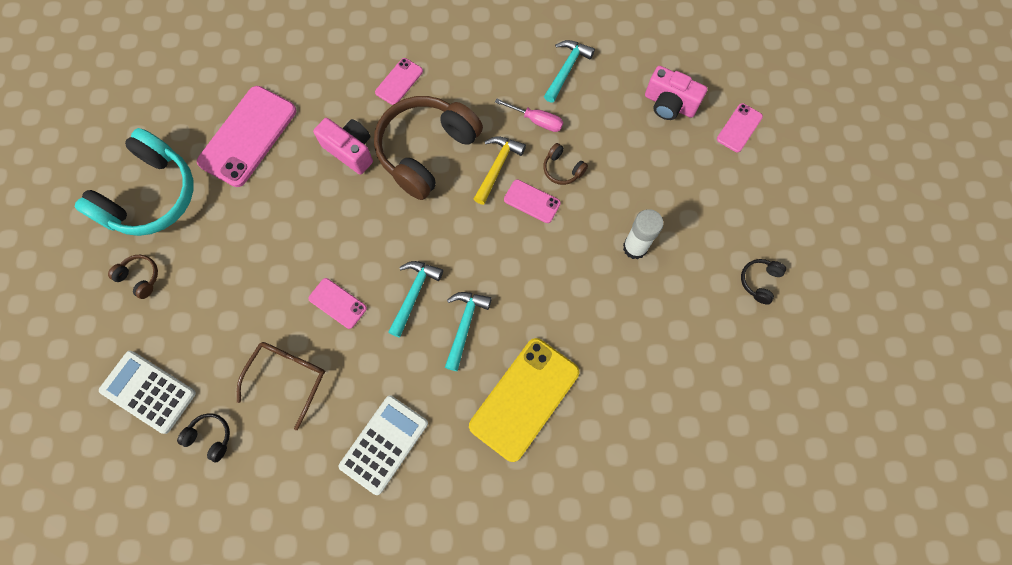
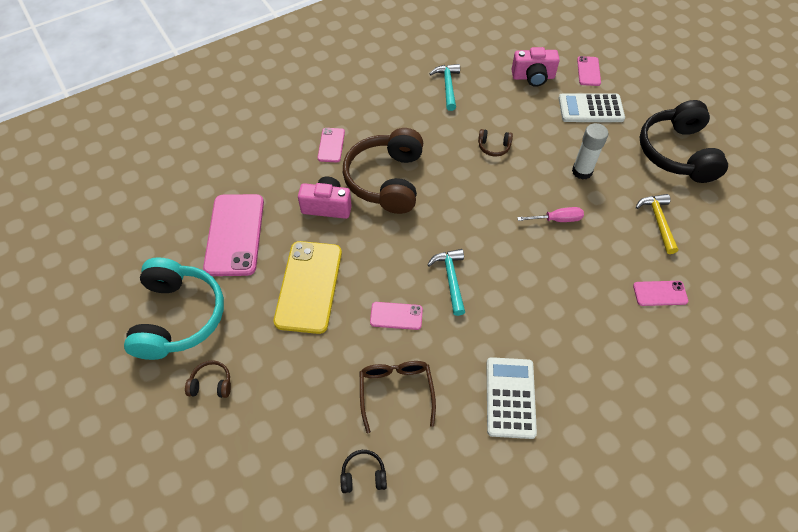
camera: 30 degrees left, 15 degrees down
(148, 392) = (282, 470): white calculator -> white calculator (590, 109)
(465, 325) = (505, 280): turquoise hammer -> none
(497, 167) = (447, 166): yellow hammer -> yellow hammer (658, 221)
(524, 399) = (587, 307): yellow phone -> yellow phone (309, 286)
(532, 201) = (489, 176): pink phone -> pink phone (660, 293)
(536, 120) = (451, 125): pink screwdriver -> pink screwdriver (557, 219)
(759, 281) = (677, 153): black headphones -> black headphones, size x2.45

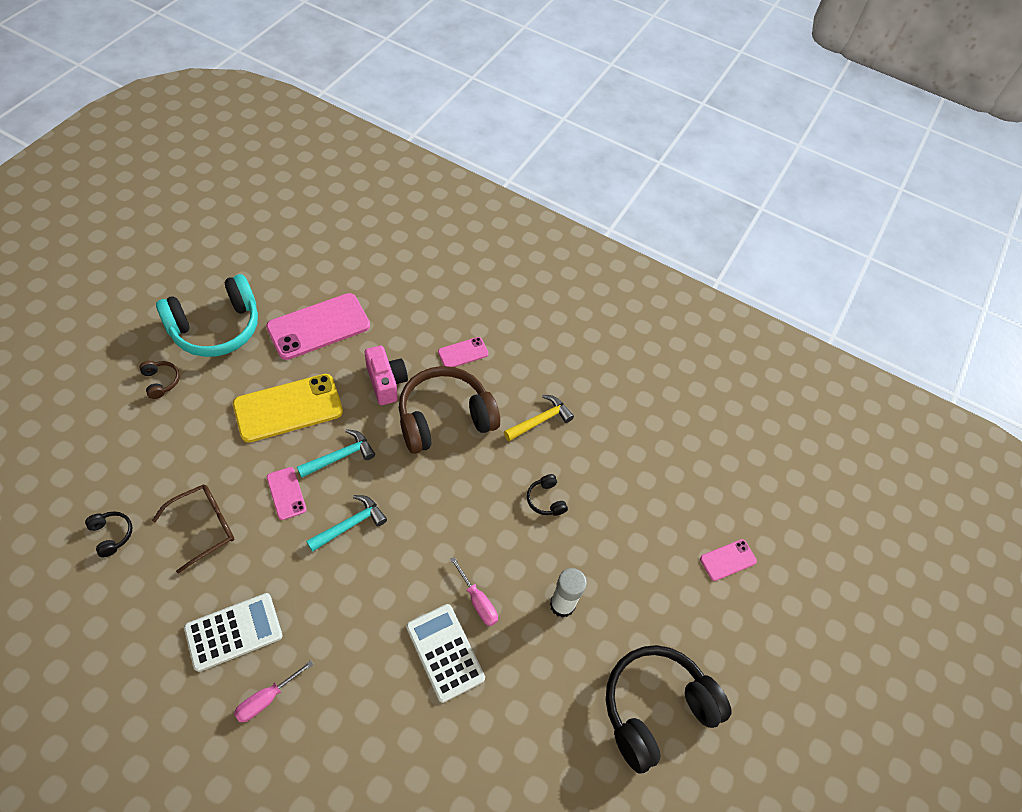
camera: 55 degrees right, 0 degrees up
(448, 86) = (607, 422): turquoise hammer -> turquoise hammer (340, 456)
(494, 147) = (546, 500): brown headphones -> black headphones
(533, 77) = (677, 502): pink camera -> none
(580, 390) = (267, 698): none -> pink screwdriver
(590, 109) = (666, 583): white calculator -> white calculator (445, 652)
(658, 221) = (533, 716): yellow hammer -> yellow hammer (540, 420)
(660, 293) = (427, 749): pink phone -> none

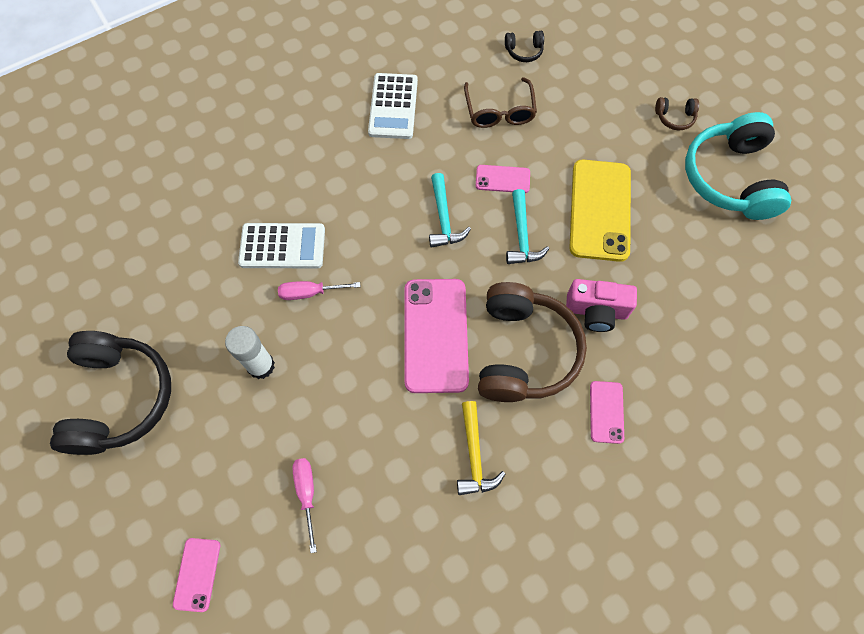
camera: 125 degrees right, 10 degrees up
(267, 698) = (327, 112): pink screwdriver -> pink screwdriver (307, 494)
(318, 326) = (700, 272): pink phone -> pink phone (435, 335)
(546, 500) = (375, 409): black headphones -> none

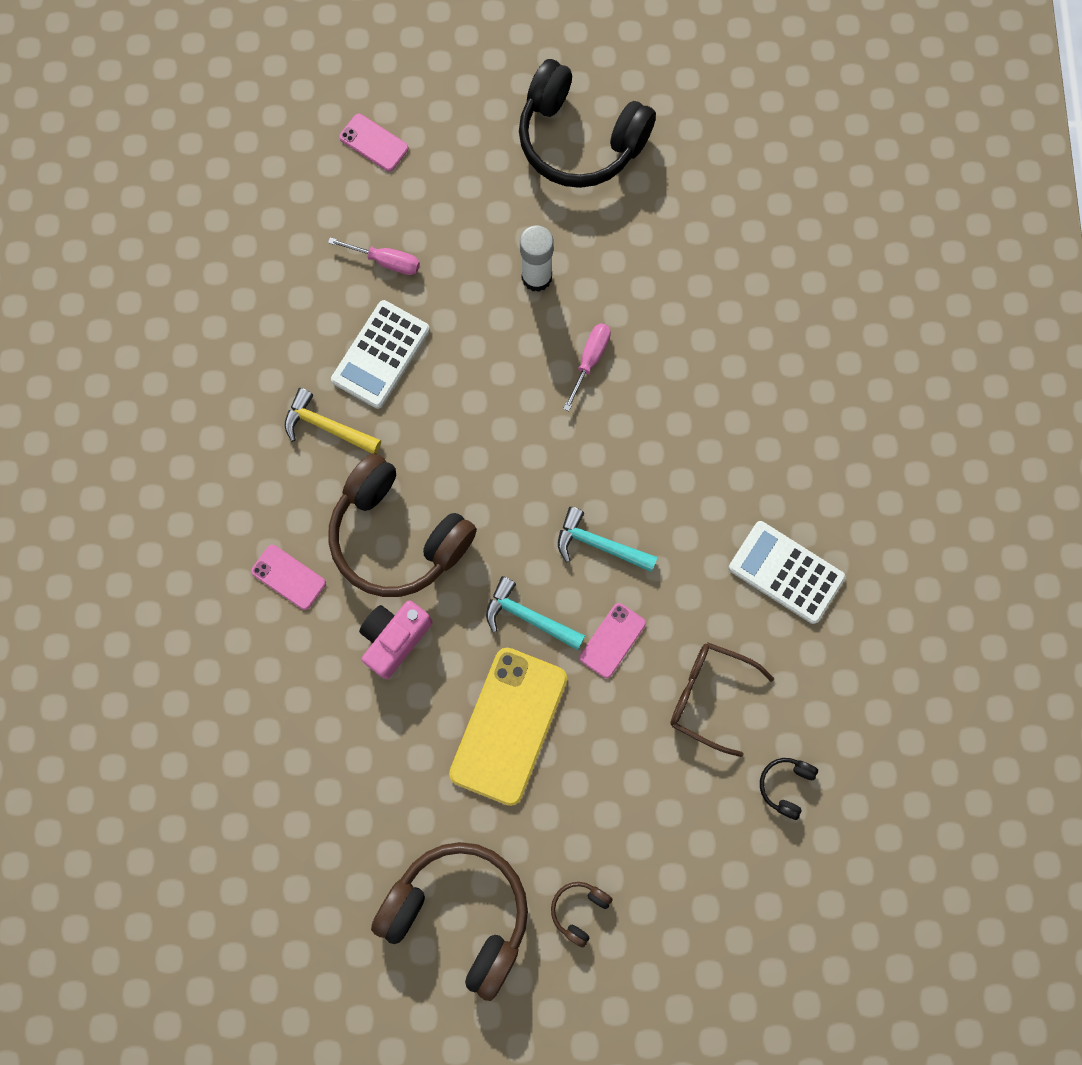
camera: 120 degrees right, 10 degrees up
(282, 246) = (662, 358): white calculator -> white calculator (381, 355)
(435, 335) = (468, 459): pink phone -> none
(600, 210) = (508, 726): yellow phone -> yellow phone turned 75 degrees clockwise
(730, 178) = (459, 914): turquoise headphones -> brown headphones

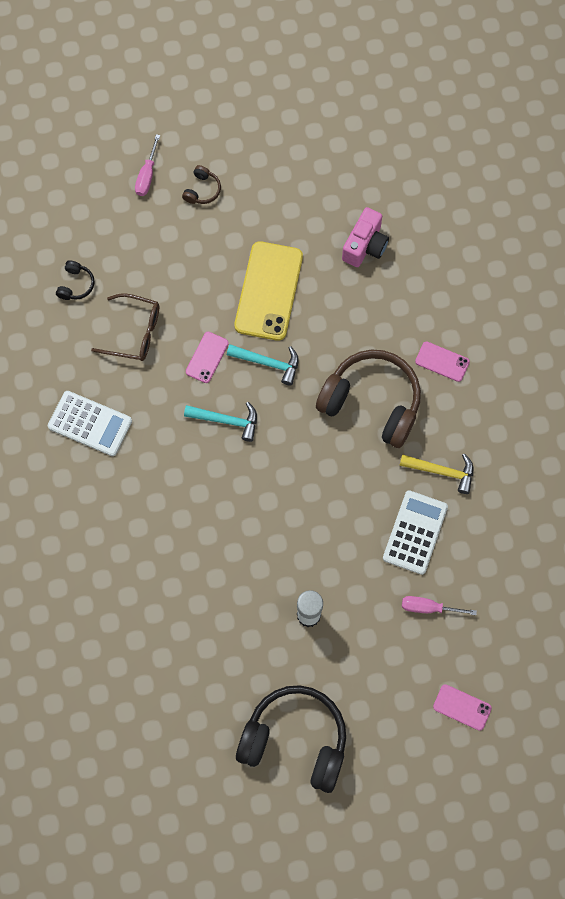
camera: 170 degrees right, 5 degrees down
(395, 638) = (358, 333): pink camera -> pink camera (365, 246)
(459, 914) = (279, 175): brown headphones -> none
(590, 360) = (256, 555): pink screwdriver -> pink screwdriver (147, 175)

